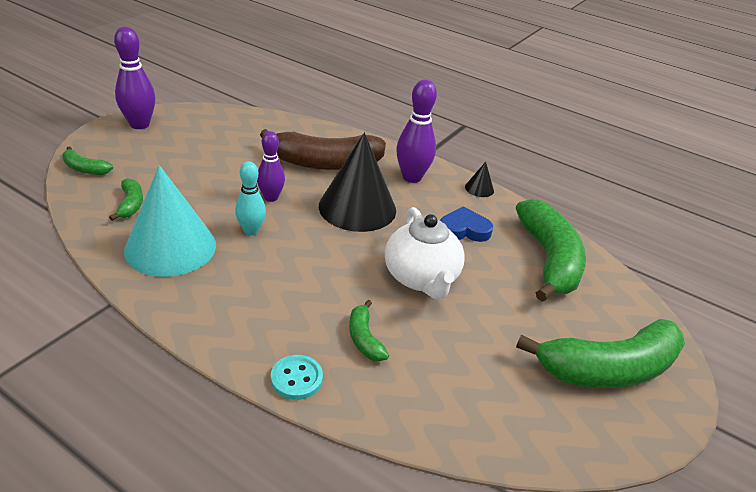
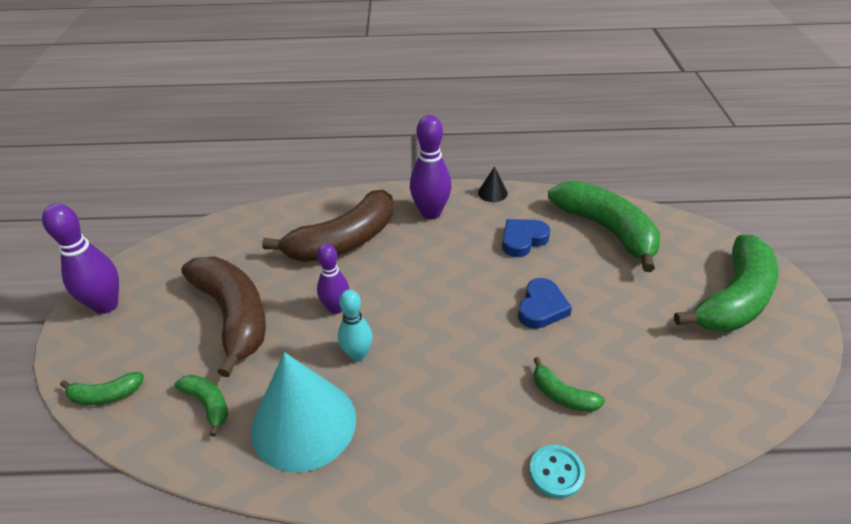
camera: 30 degrees left, 5 degrees up
(202, 168) = (233, 315): none -> brown banana
(357, 207) = (420, 271): black cone -> none
(421, 278) = (541, 307): white teapot -> blue heart

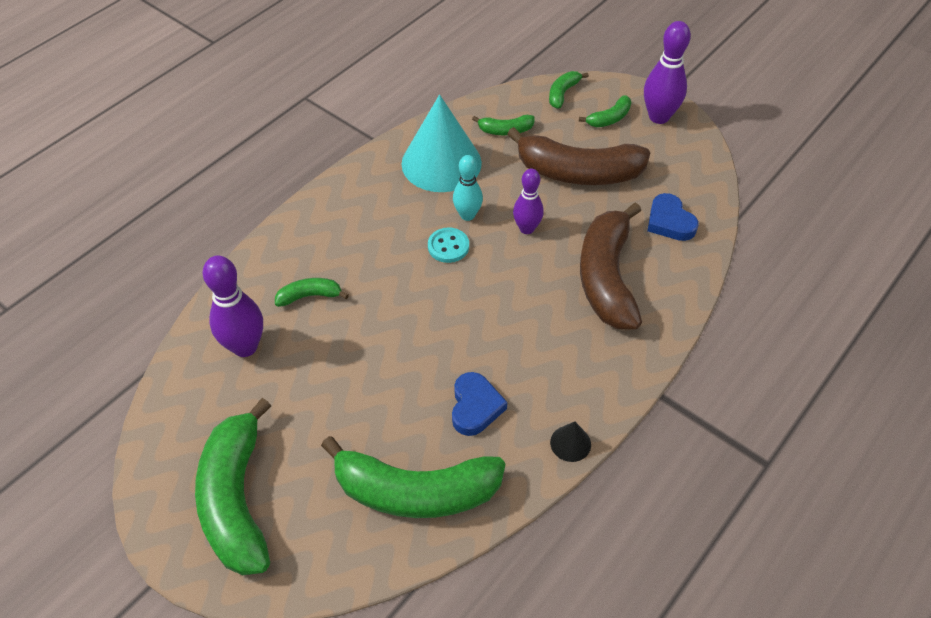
camera: 130 degrees right, 10 degrees up
(131, 336) = (609, 118): none -> green banana
(430, 213) = (587, 365): purple bowling pin -> purple bowling pin (245, 347)
(541, 307) = (388, 350): blue heart -> blue heart (669, 222)
(556, 472) = (273, 249): turquoise button -> turquoise button (448, 246)

